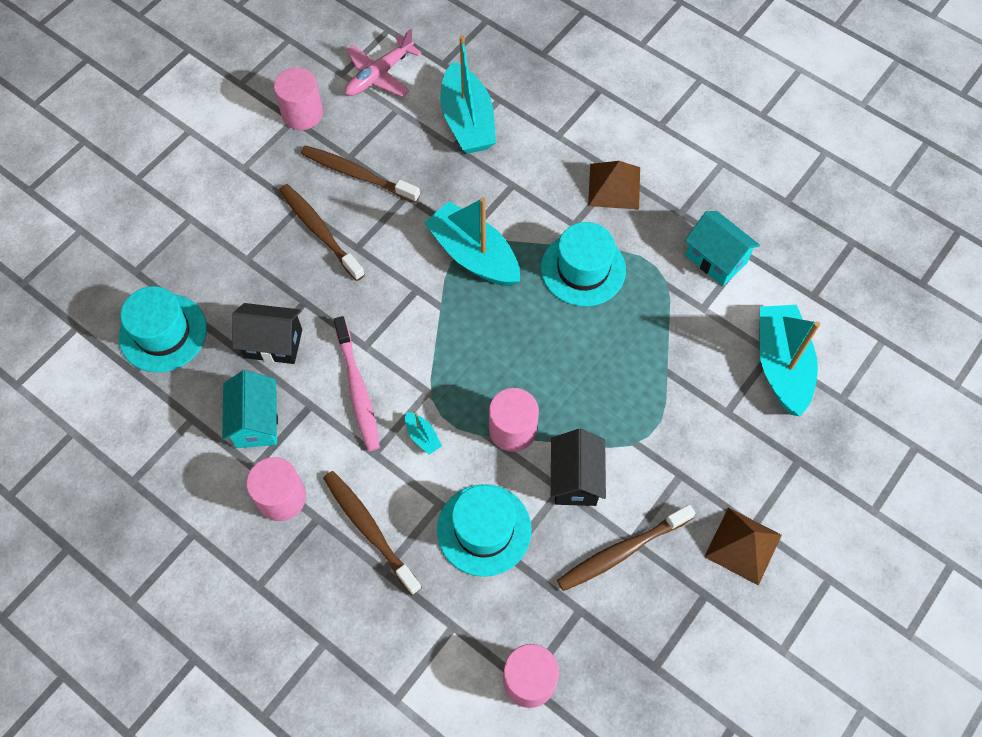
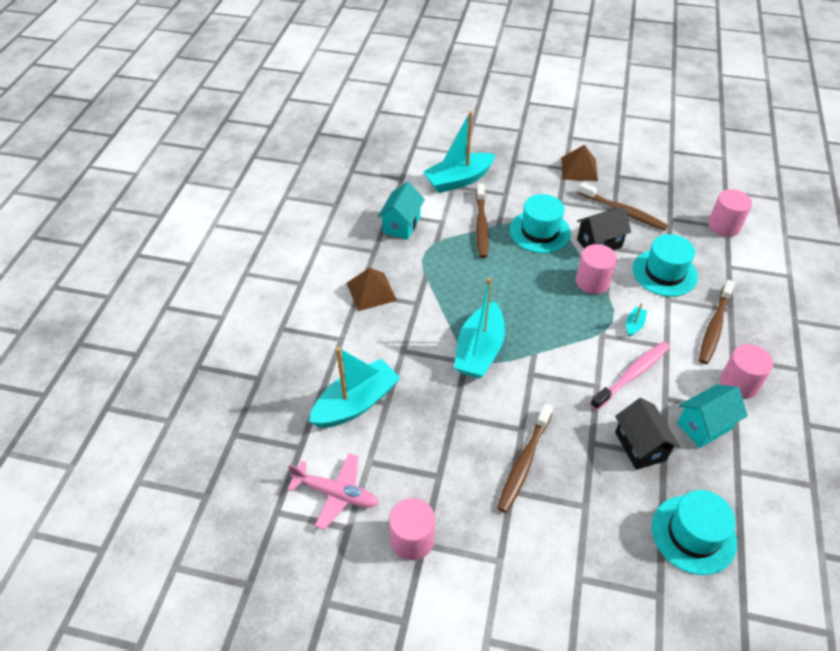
camera: 115 degrees left, 15 degrees down
(357, 174) = (453, 460): brown toothbrush -> brown toothbrush (481, 226)
(583, 269) = (451, 286): turquoise hat -> turquoise hat (540, 231)

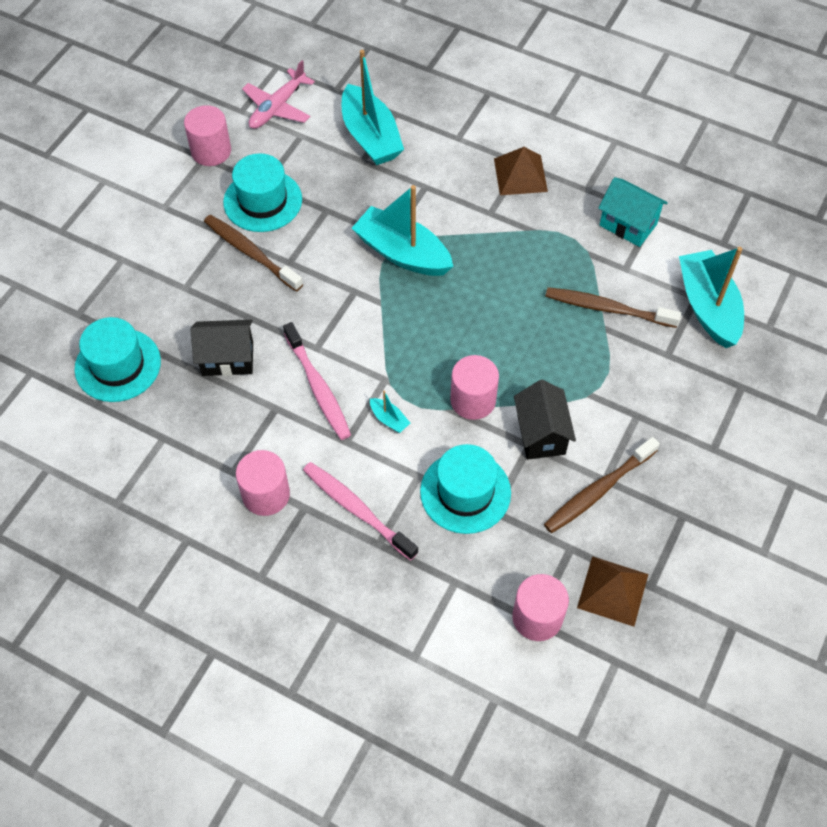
camera: 105 degrees right, 10 degrees up
(540, 231) = (581, 371): turquoise hat -> turquoise hat (263, 201)
(579, 169) = (707, 467): brown pyramid -> brown pyramid (612, 590)
(704, 426) = (226, 431): turquoise house -> none
(714, 327) = (357, 509): brown toothbrush -> pink toothbrush

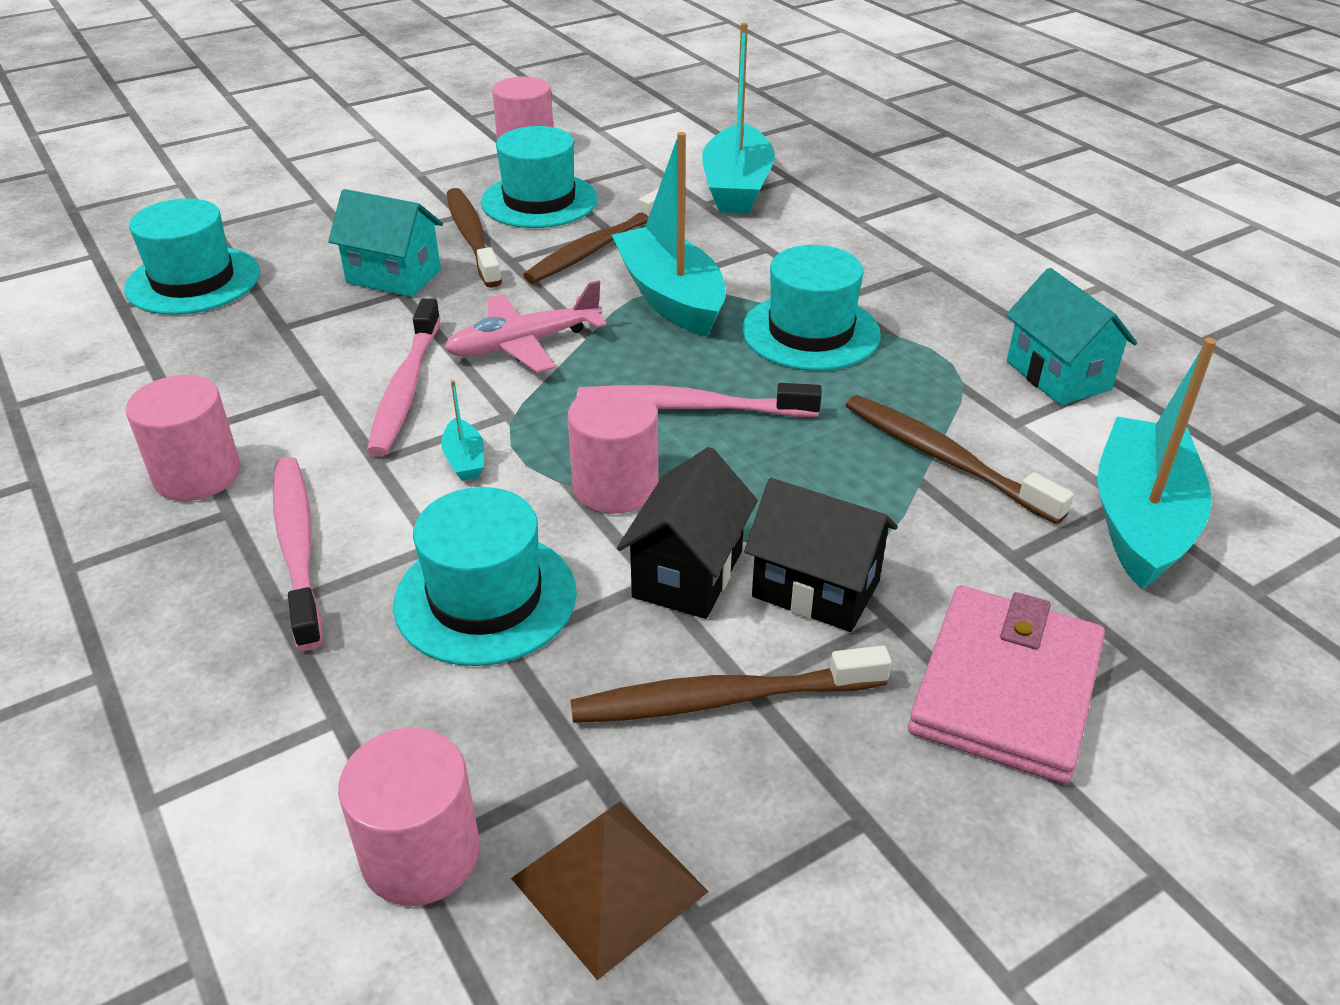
camera: 30 degrees right, 20 degrees down
(227, 359) = (326, 320): black house -> black house (816, 589)
(234, 307) = (393, 276): none -> turquoise house
(278, 107) = (645, 136): pink plane -> pink plane (524, 344)
(330, 229) = (597, 247): none -> brown toothbrush
(470, 331) = (691, 407): none -> pink toothbrush
(492, 247) = (810, 332): none -> turquoise hat
(520, 175) = (920, 276): brown pyramid -> none
(700, 428) = (1006, 688): none -> pink wallet

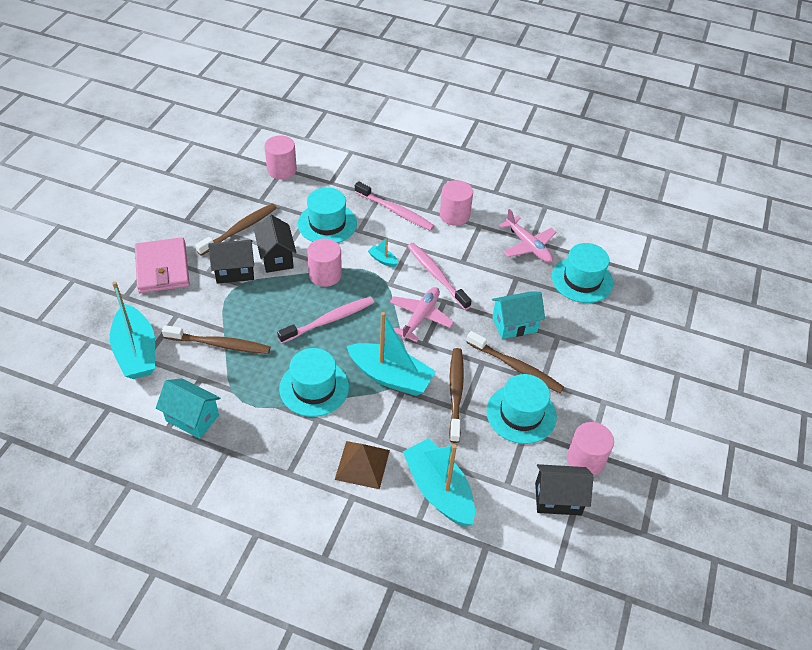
camera: 140 degrees right, 10 degrees up
(174, 359) = (528, 245): none -> pink plane
(604, 138) = (558, 499): none -> black house
(609, 884) = (236, 183): brown pyramid -> brown pyramid (362, 464)

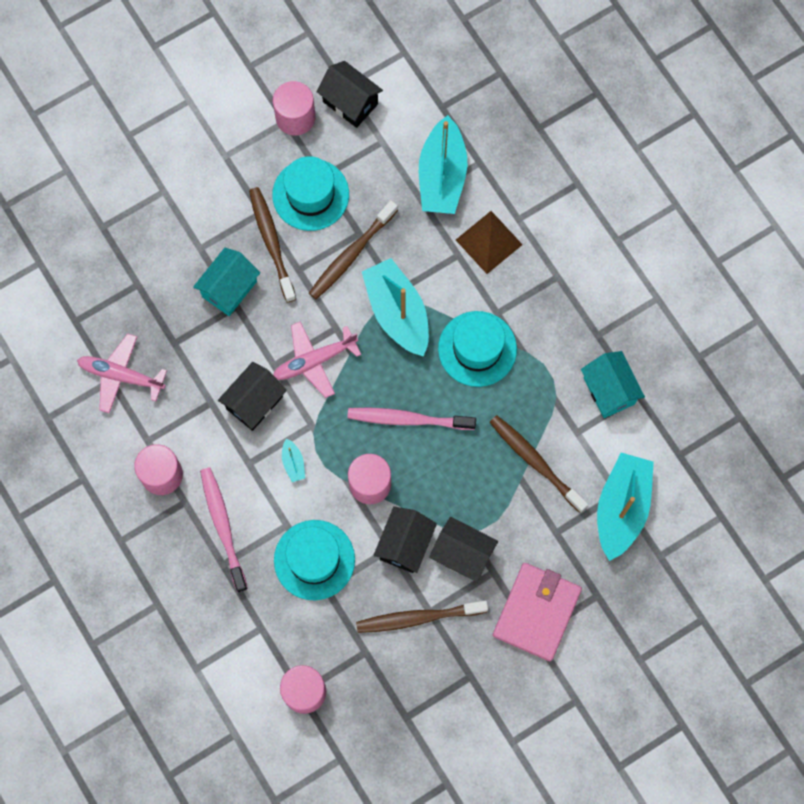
camera: 140 degrees left, 25 degrees up
(436, 275) = (254, 402): pink toothbrush -> black house
(514, 324) = (229, 289): turquoise house -> turquoise house turned 75 degrees counterclockwise
(528, 245) = (121, 376): pink plane -> pink plane turned 75 degrees counterclockwise
(582, 280) = (109, 294): turquoise hat -> none

